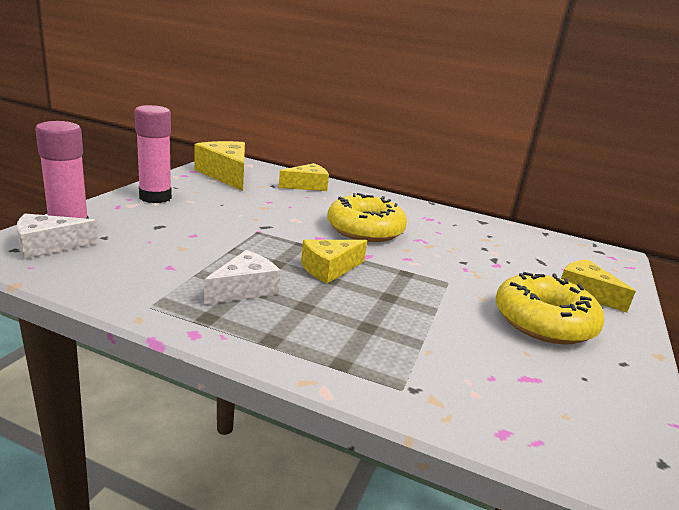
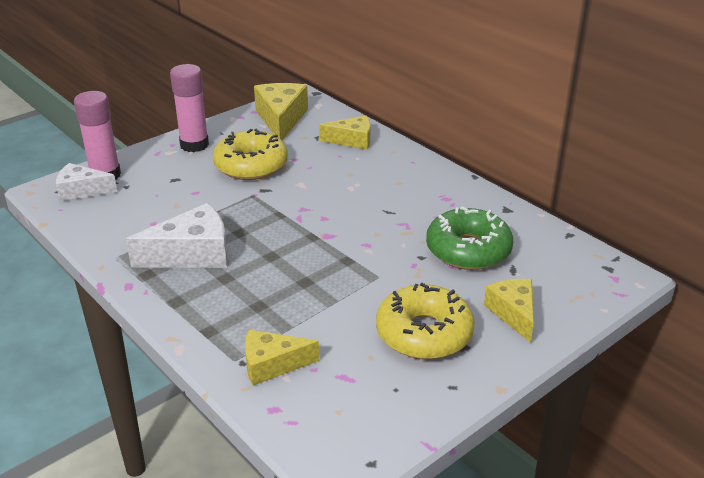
camera: 30 degrees right, 10 degrees up
(244, 289) = (192, 254): white cheese -> white cheese, size x1.52
(329, 269) = (279, 245): yellow cheese -> yellow cheese (272, 365)
(365, 230) = (357, 205): yellow donut -> yellow donut (251, 165)
(492, 252) = (468, 250): none -> green donut

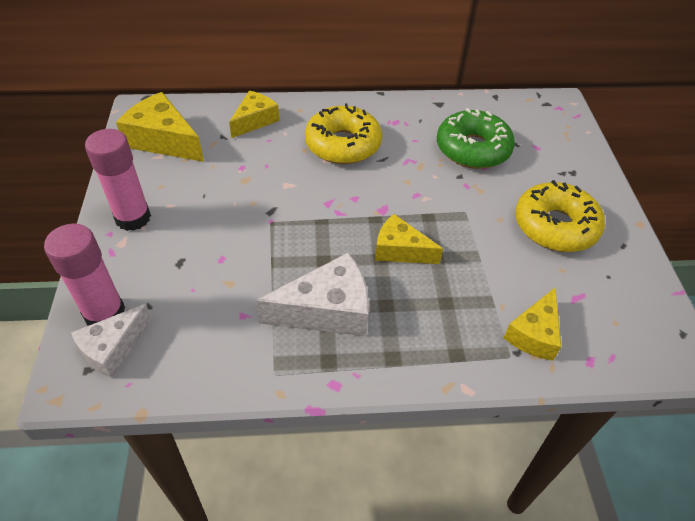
camera: 55 degrees left, 15 degrees up
(192, 254) = (327, 310): white cheese -> white cheese turned 60 degrees clockwise
(251, 165) = (220, 199): yellow donut -> yellow donut (343, 144)
(513, 313) = (564, 171): yellow cheese -> yellow cheese (400, 250)

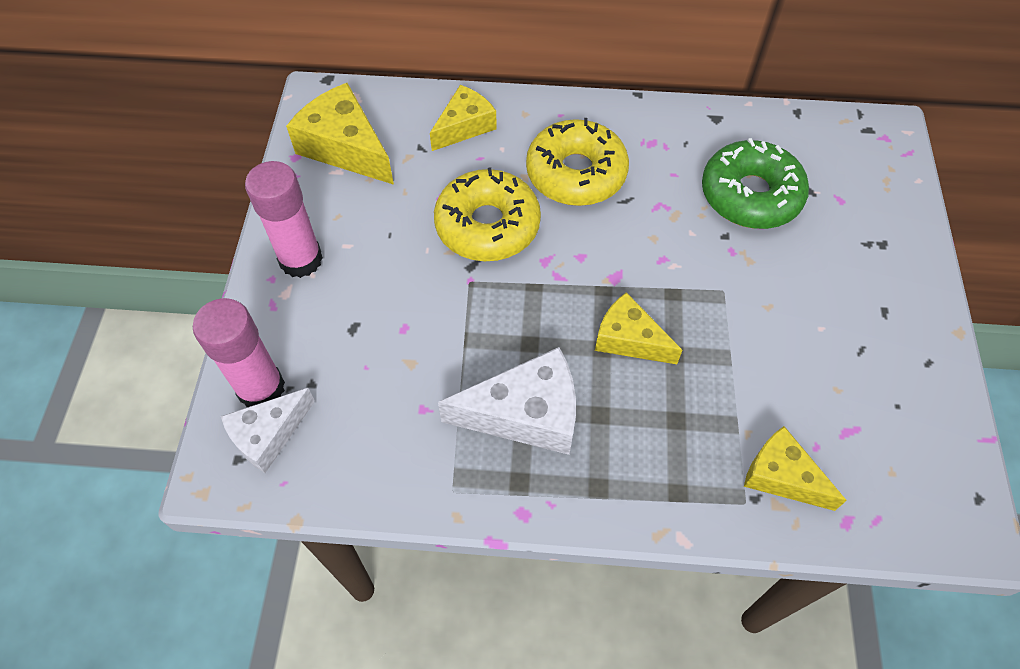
camera: 10 degrees right, 10 degrees up
(534, 334) = (781, 476): yellow cheese -> yellow cheese turned 90 degrees clockwise
(555, 226) = (841, 325): yellow donut -> yellow donut (487, 225)

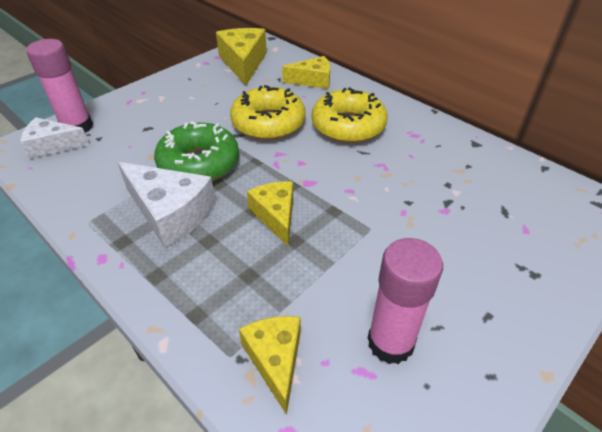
camera: 40 degrees right, 15 degrees down
(301, 259) = (164, 92): pink glue stick -> pink glue stick (390, 342)
(750, 195) = (453, 191): green donut -> green donut (199, 163)

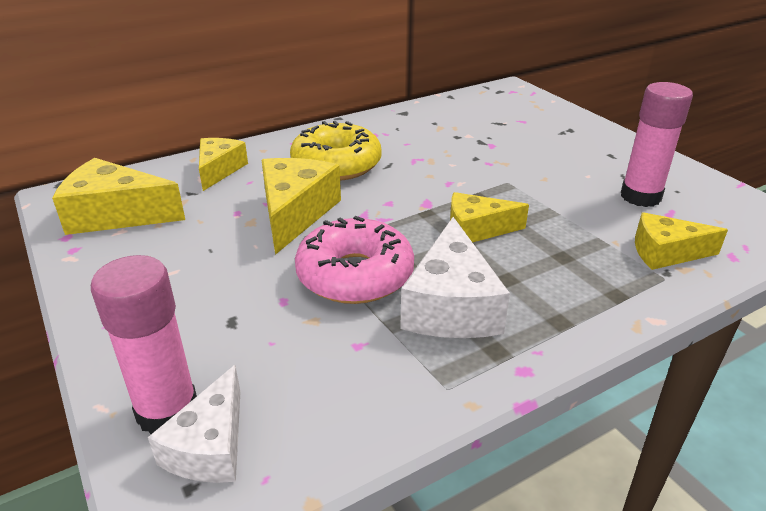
camera: 75 degrees left, 10 degrees down
(170, 213) = (451, 305): white cheese -> white cheese turned 135 degrees clockwise
(199, 163) = (355, 275): green donut -> pink donut
(268, 123) = (295, 213): yellow donut -> yellow cheese

